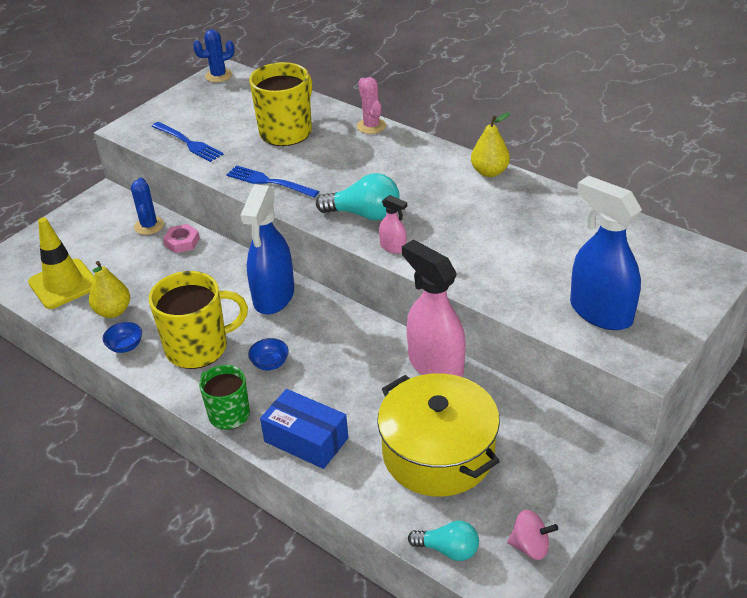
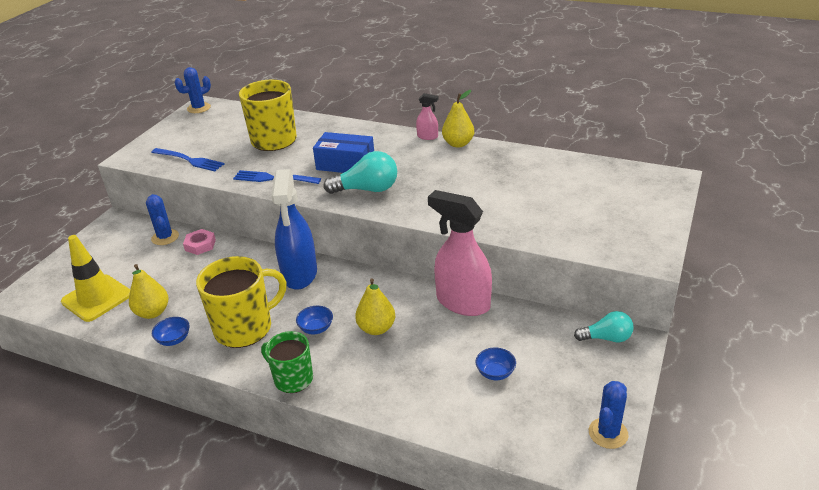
camera: 15 degrees left, 5 degrees down
(306, 440) = (373, 386): blue box -> blue box (345, 164)
(332, 376) = (376, 328): none -> yellow pear
(371, 126) = (346, 126): pink cactus -> none
(393, 247) = (403, 210): pink spray bottle -> pink spray bottle (427, 137)
(438, 453) = (495, 373): yellow pot -> blue bowl
(448, 550) = (539, 452): turquoise light bulb -> turquoise light bulb (606, 338)
(530, 546) = (608, 433): pink spinning top -> blue cactus
(600, 312) = (596, 229): blue spray bottle -> none

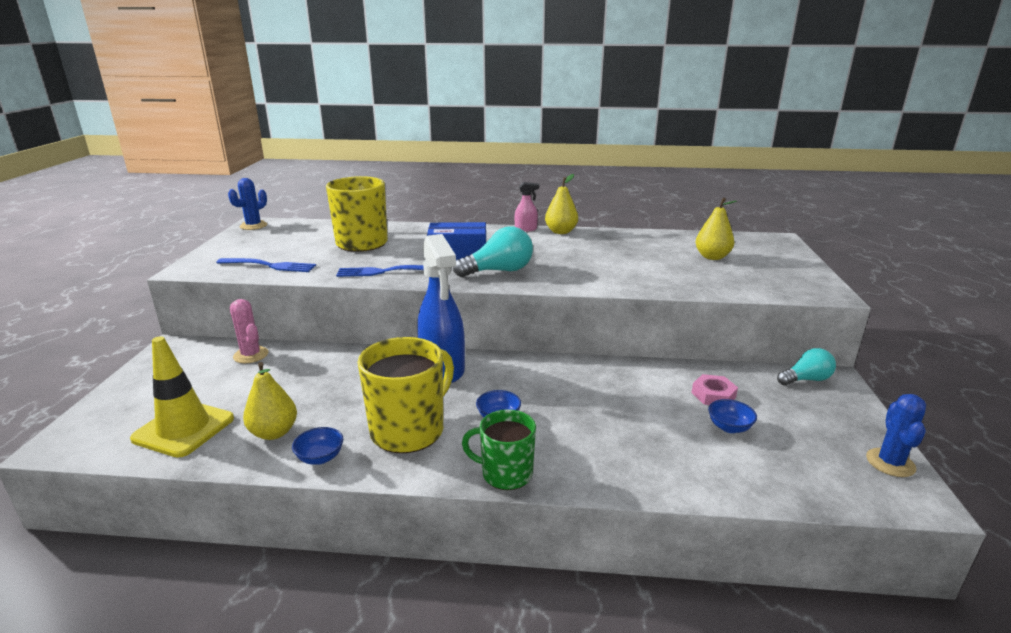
camera: 20 degrees left, 10 degrees down
(165, 237) = (251, 355): blue cactus -> pink cactus
(200, 245) = (301, 357): pink nut -> pink nut (713, 395)
(376, 328) = (568, 406): yellow pear -> yellow pear (712, 257)
(462, 302) = (641, 370): pink spray bottle -> none

